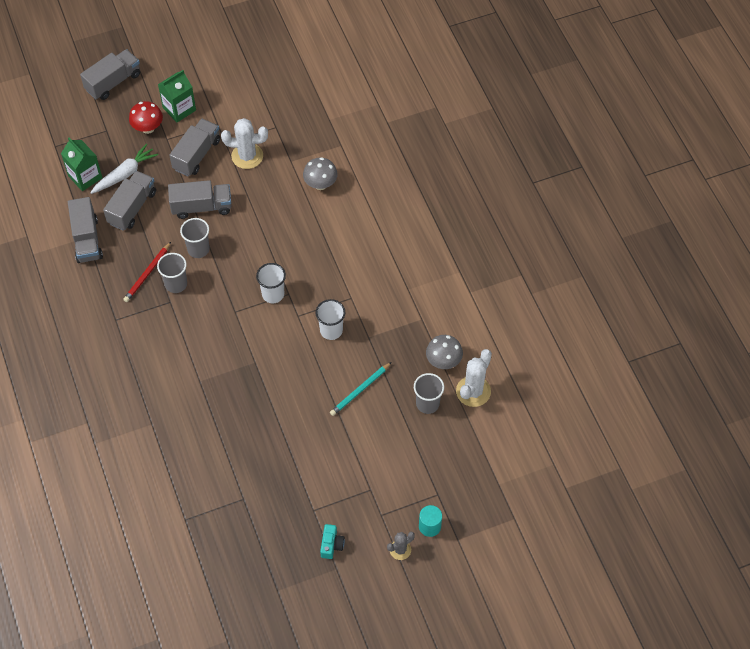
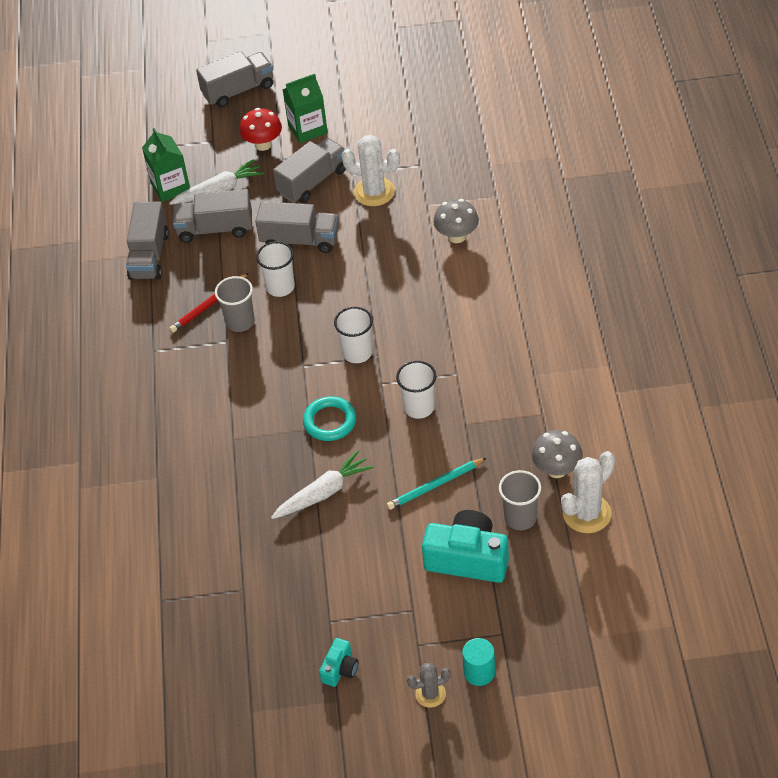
camera: 20 degrees right, 10 degrees down
(132, 208) = (215, 229): grey truck -> grey truck turned 135 degrees counterclockwise
(198, 249) = (280, 287): grey cup -> white cup
(268, 354) = (330, 421): none -> turquoise ring
(280, 411) = (323, 493): none -> white carrot
(398, 442) = (467, 559): none -> turquoise camera

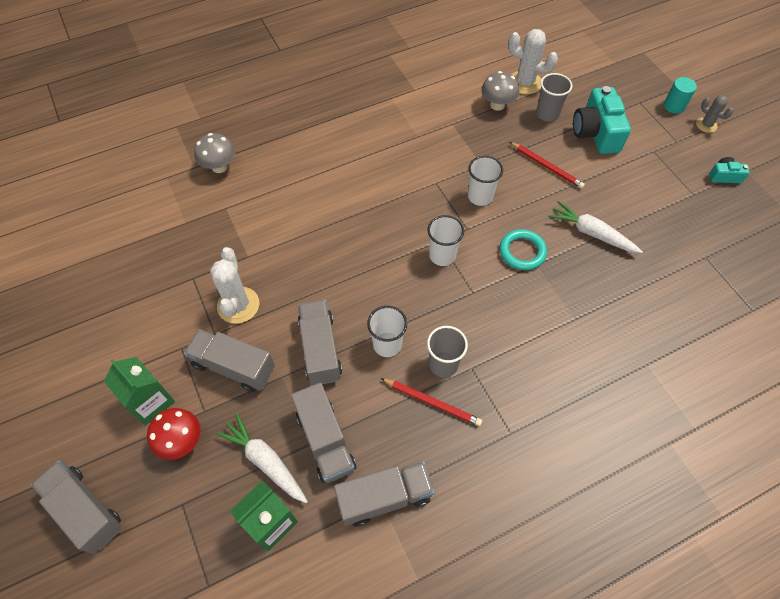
camera: 115 degrees left, 10 degrees up
(435, 486) = (546, 166): turquoise pencil -> red pencil
(457, 236) = (282, 223): grey mushroom -> grey mushroom (219, 167)

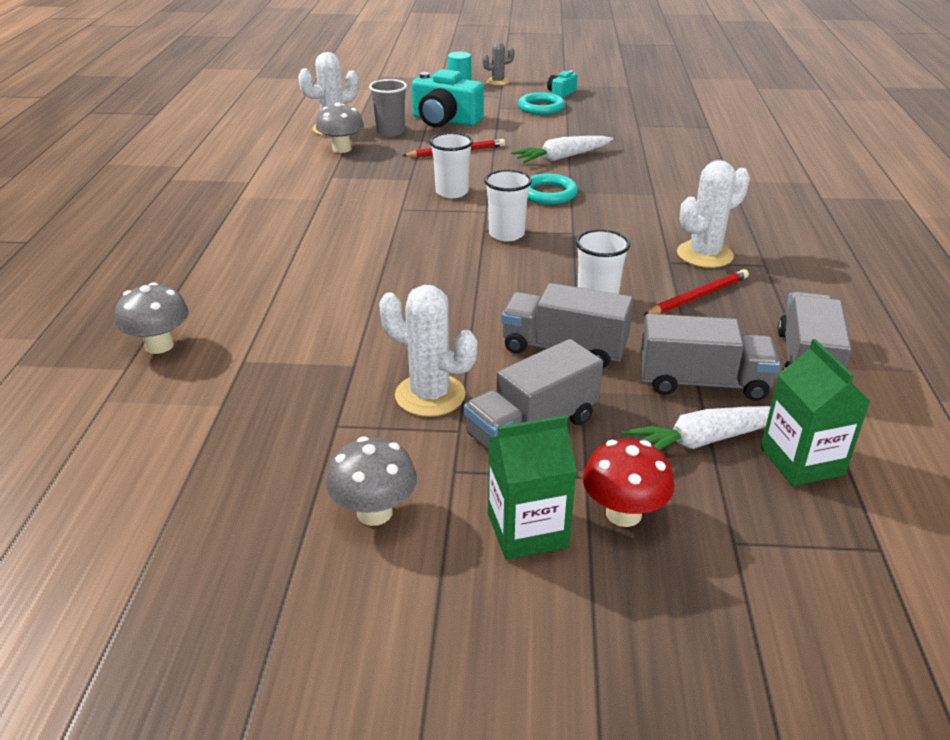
camera: 60 degrees left, 25 degrees down
(85, 510) = (689, 669): grey truck -> none
(136, 330) = (374, 512): none -> grey mushroom
(443, 364) = (652, 275): grey cup -> none
(497, 387) = (704, 255): none -> white cactus
(678, 177) = (541, 107): none -> turquoise ring

